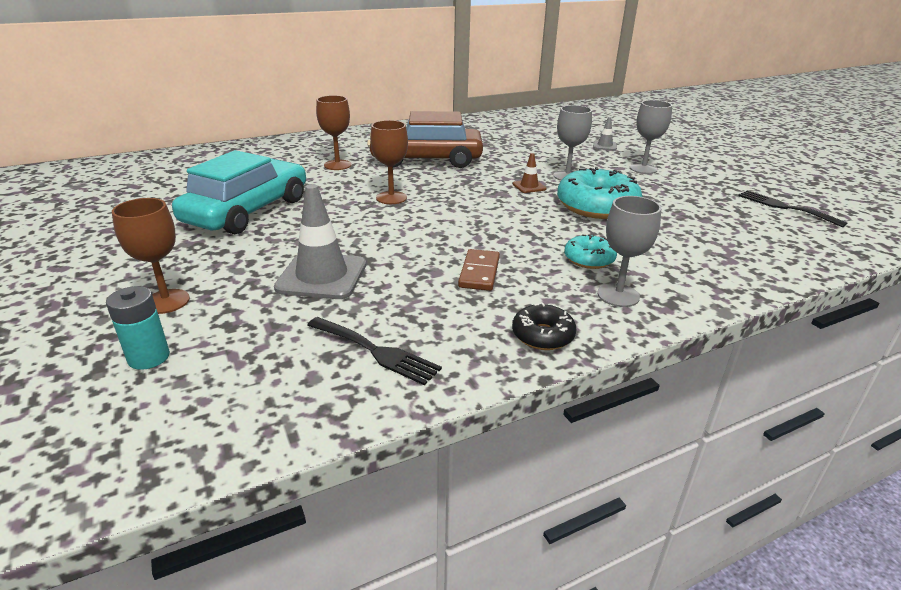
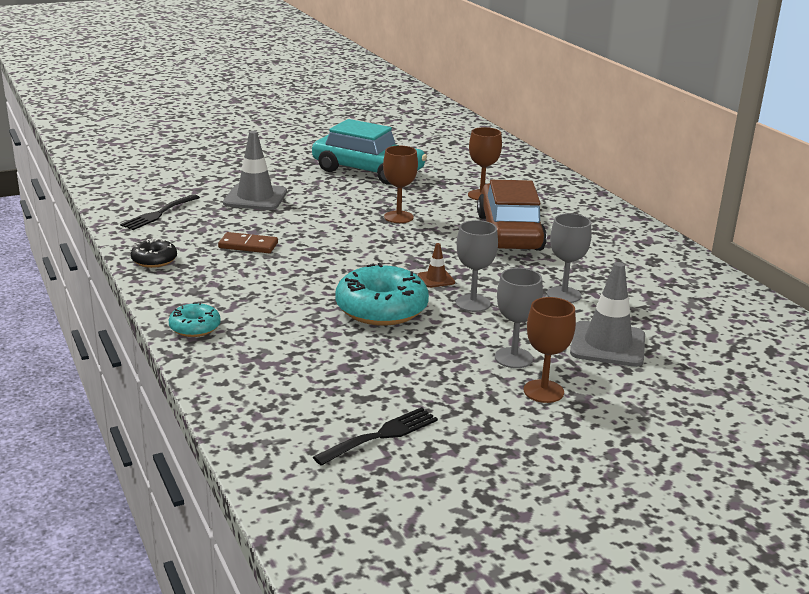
camera: 90 degrees right, 5 degrees down
(149, 357) = (177, 166): turquoise battery -> none
(166, 301) = (234, 163): brown goblet -> brown goblet (543, 391)
(589, 259) = (261, 289): turquoise donut -> turquoise donut (195, 327)
(604, 146) = (607, 344): grey traffic cone -> grey traffic cone, size x2.06
(618, 295) = (197, 293): grey goblet -> grey goblet (563, 295)

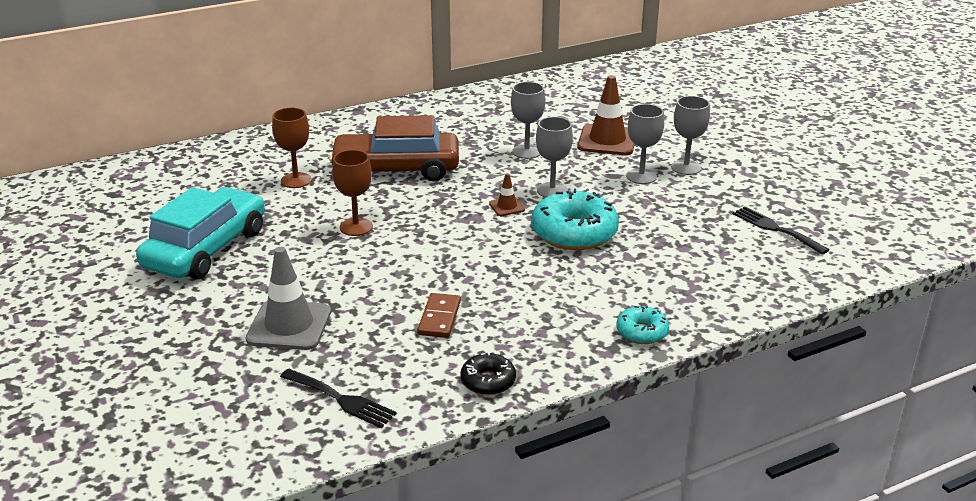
camera: 90 degrees left, 5 degrees up
(543, 391) = (686, 167): brown goblet -> grey goblet
(607, 344) = (607, 140): grey traffic cone -> brown traffic cone

